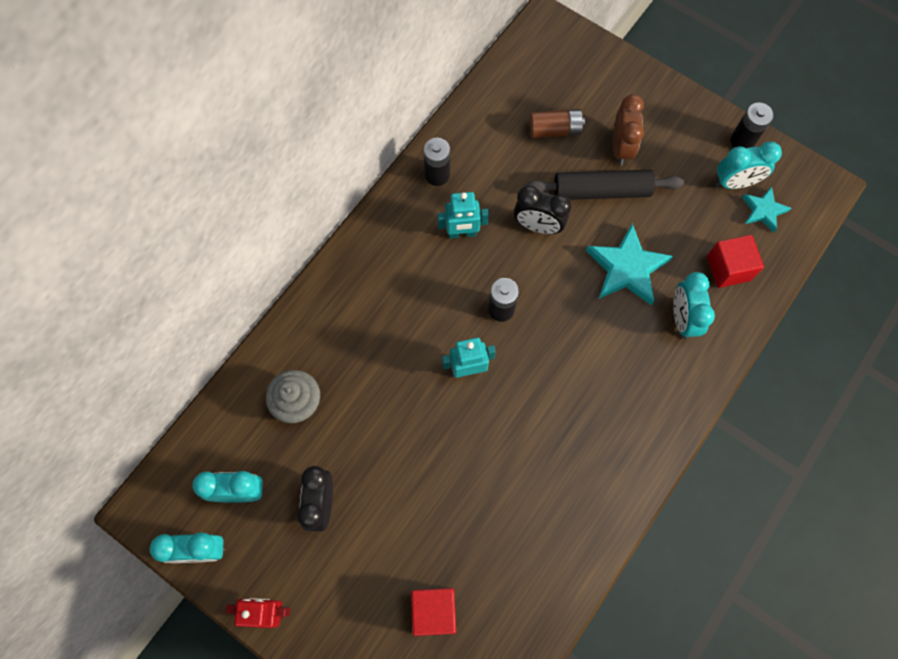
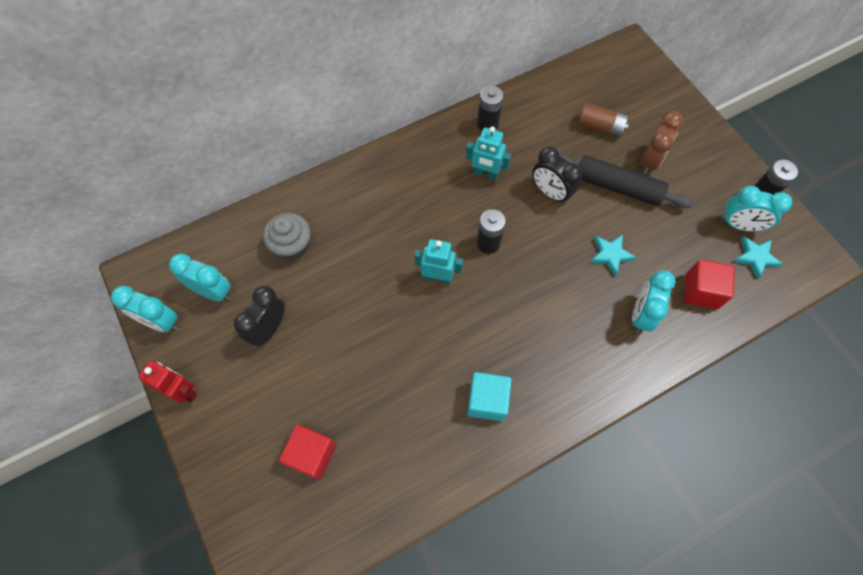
camera: 25 degrees right, 5 degrees down
(577, 474) = (487, 401): none -> turquoise cube
(627, 268) = (610, 255): turquoise star -> turquoise star, size x0.58

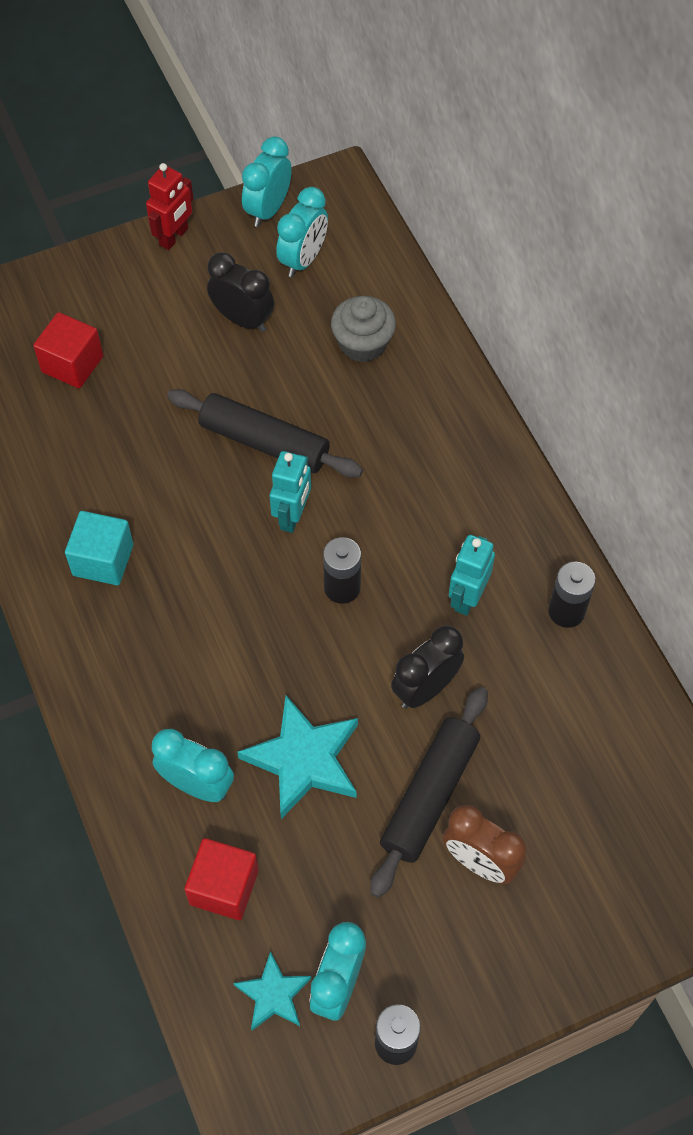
camera: 95 degrees right, 5 degrees down
(379, 301) = (264, 442): none -> black rolling pin
(600, 127) = (555, 791): brown battery -> none
(610, 255) = (303, 760): turquoise star -> turquoise star, size x1.73

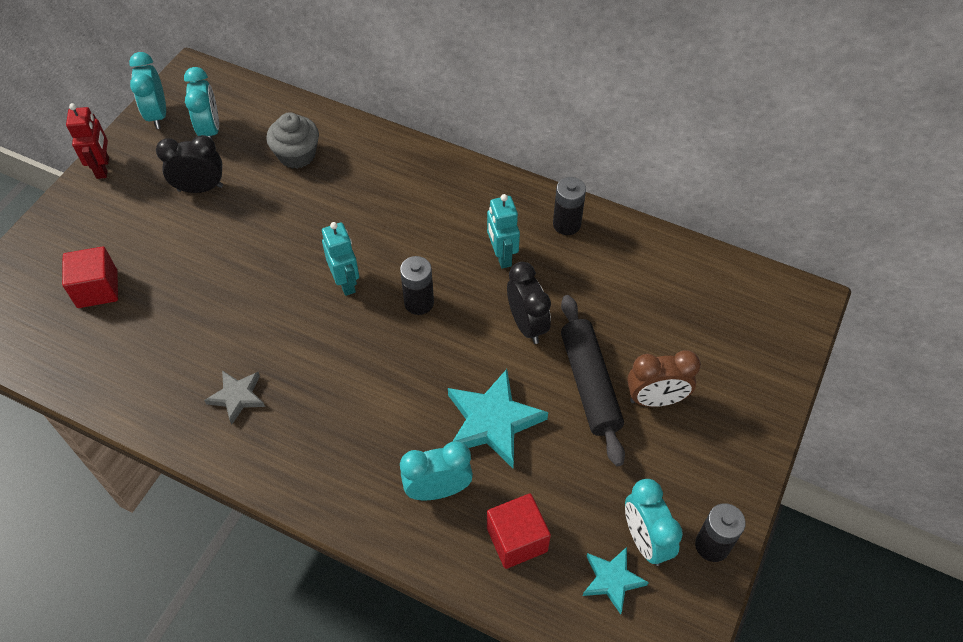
camera: 40 degrees left, 5 degrees down
(103, 560) = (237, 397): turquoise cube -> grey star
(264, 442) = (285, 251): black rolling pin -> none
(425, 688) = (527, 325): black clock -> black clock turned 150 degrees clockwise

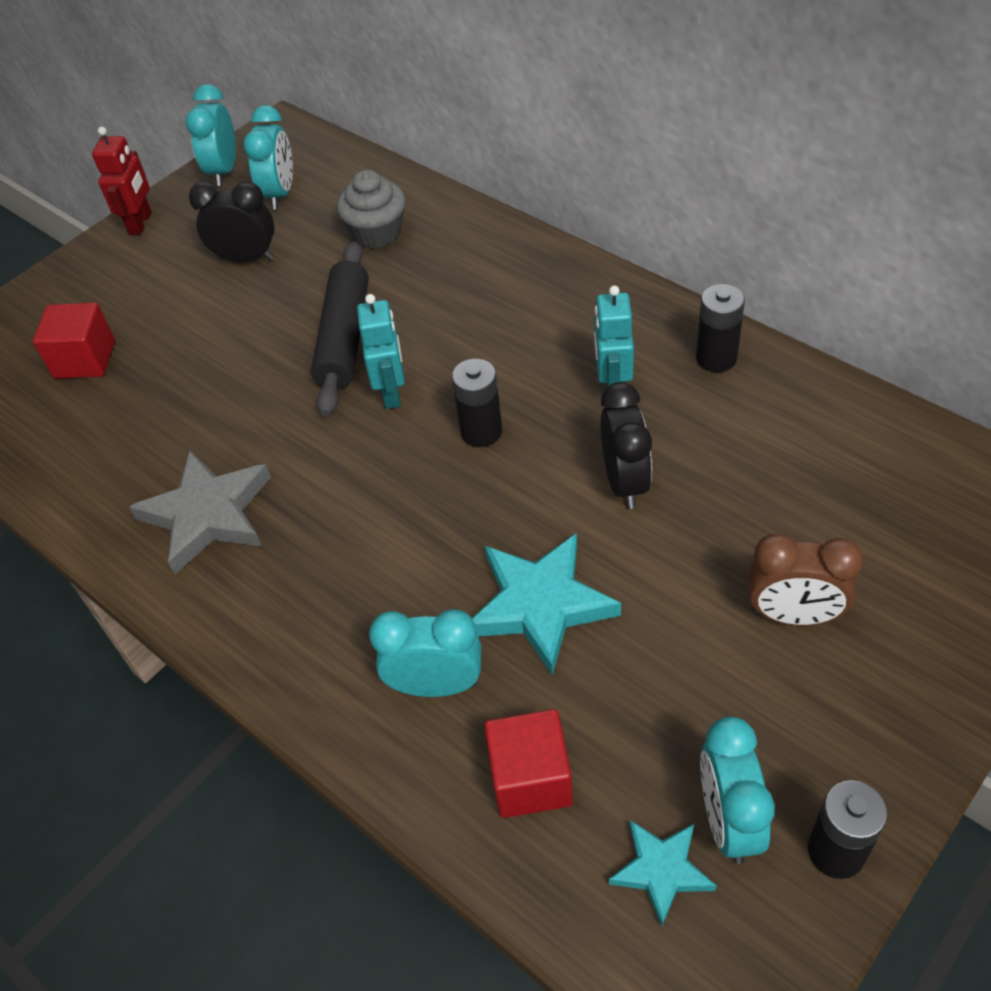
camera: 20 degrees right, 5 degrees down
(237, 397) = (207, 515): grey star -> grey star, size x1.73
(589, 384) = (696, 577): black rolling pin -> black rolling pin (344, 338)

